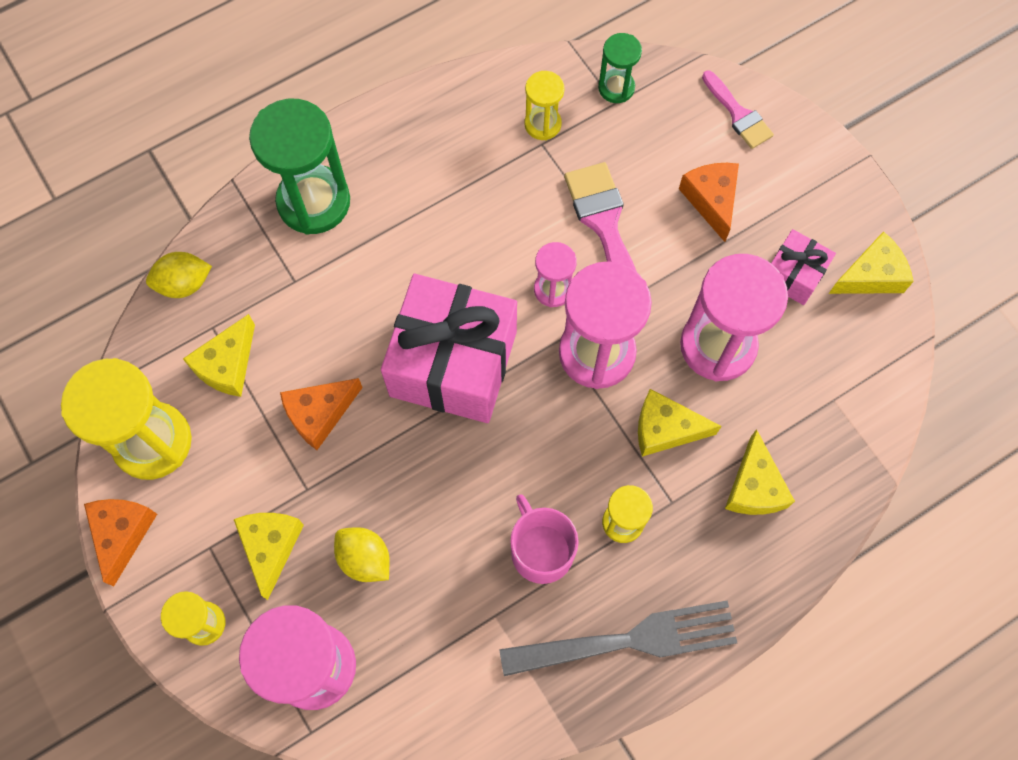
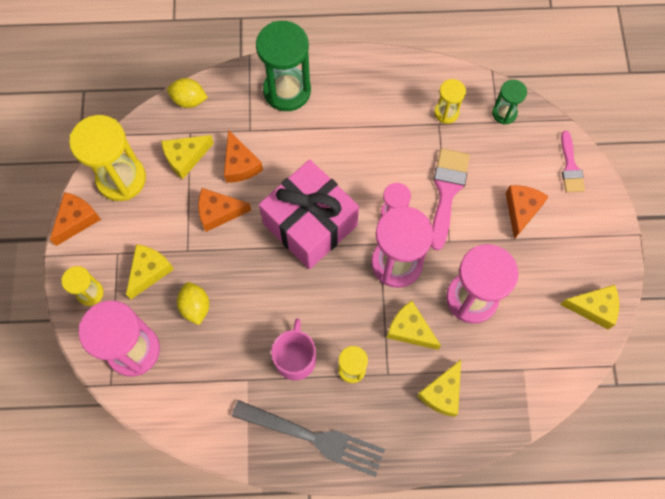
camera: 30 degrees right, 0 degrees up
(309, 334) = (240, 164): none -> orange cheese
(793, 275) = (544, 281): pink gift -> none

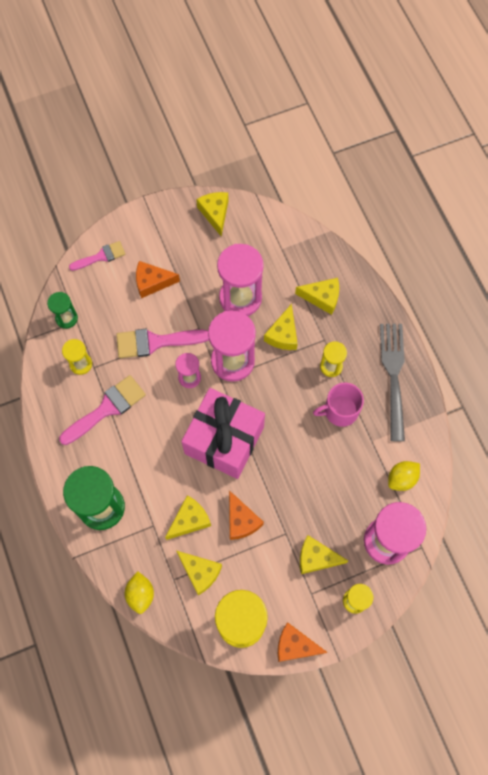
camera: 110 degrees left, 0 degrees up
(195, 307) = (331, 505): yellow lemon -> yellow lemon (401, 479)
(240, 164) = (190, 520): orange cheese -> yellow cheese
(388, 123) = (107, 408): none -> pink brush

